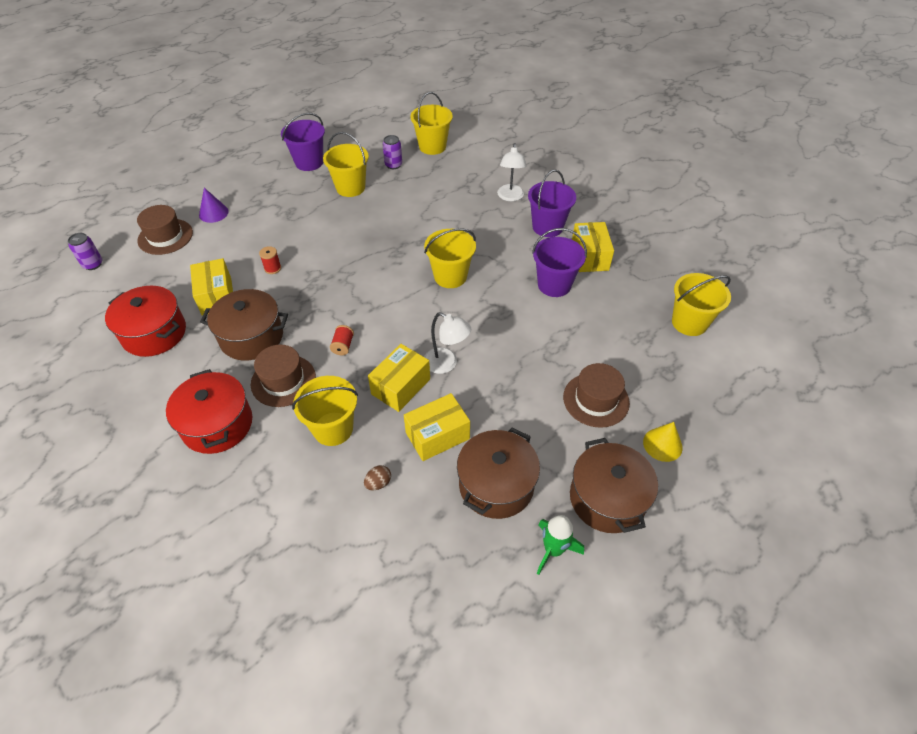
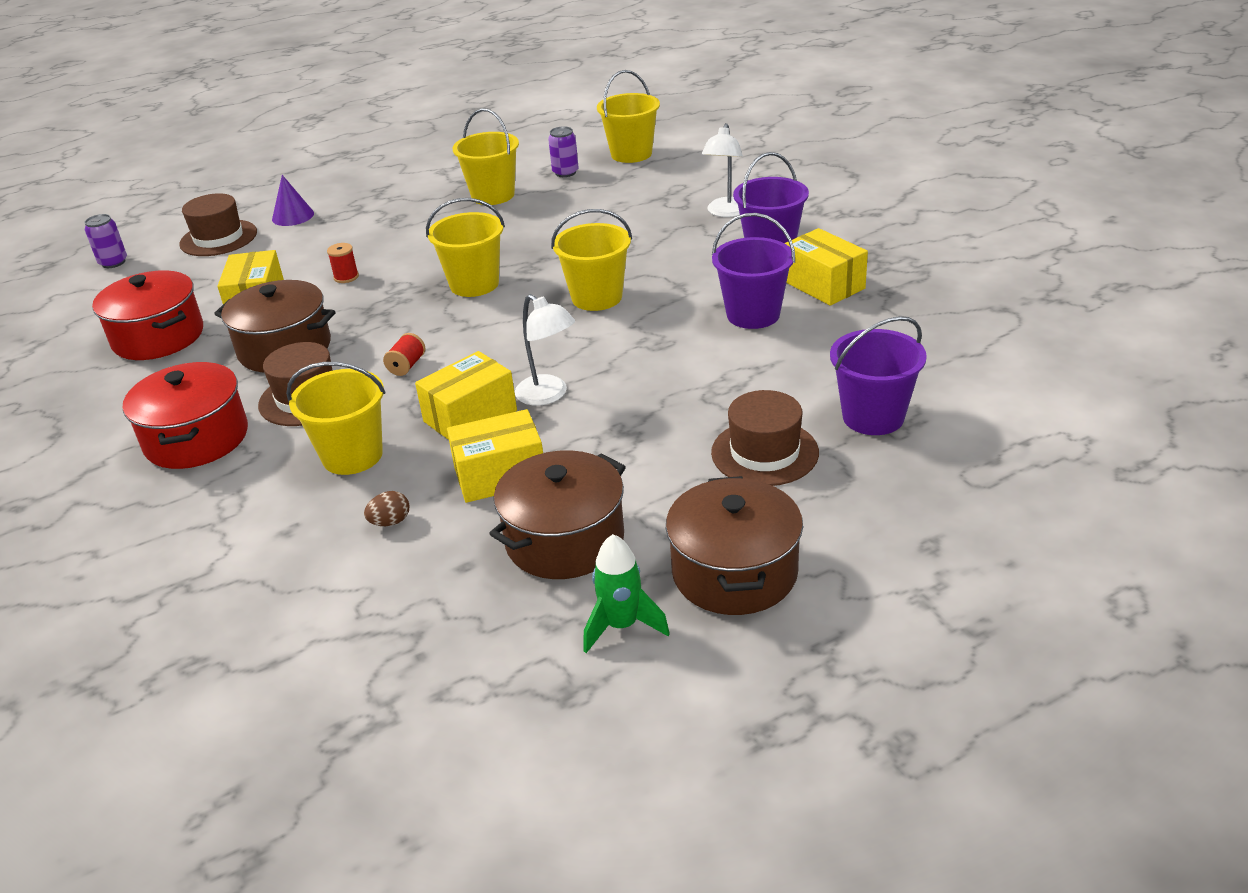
camera: 15 degrees right, 15 degrees down
(309, 162) = (446, 167): purple bucket -> purple bucket (873, 417)
(589, 257) = (823, 285): yellow box -> yellow box turned 45 degrees counterclockwise
(662, 444) = (853, 515): yellow cone -> none
(689, 322) = (958, 370): yellow bucket -> yellow bucket (474, 284)

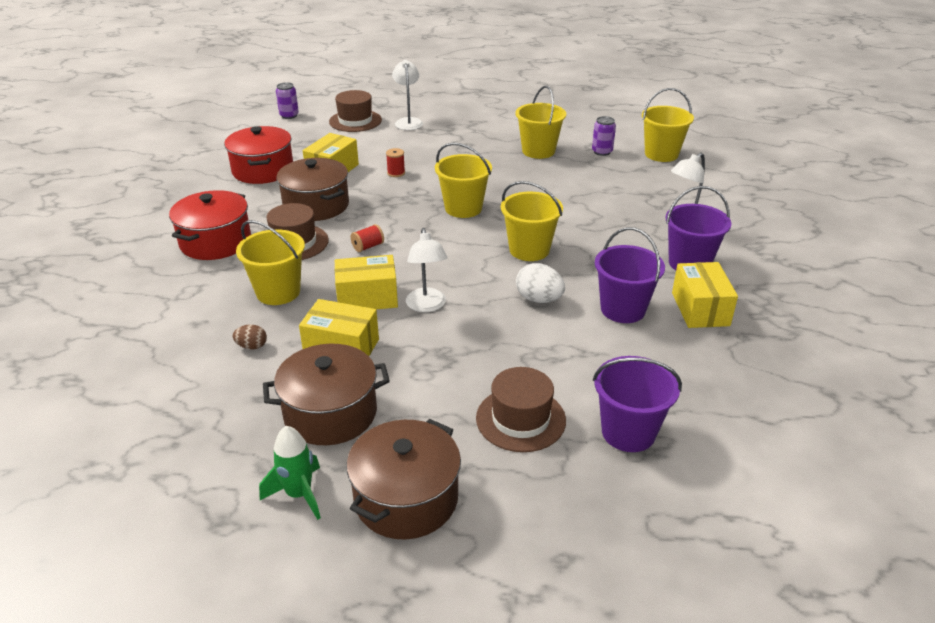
camera: 30 degrees right, 0 degrees up
(293, 216) = (408, 122): purple cone -> white lamp
(660, 340) = (539, 299): none -> white egg

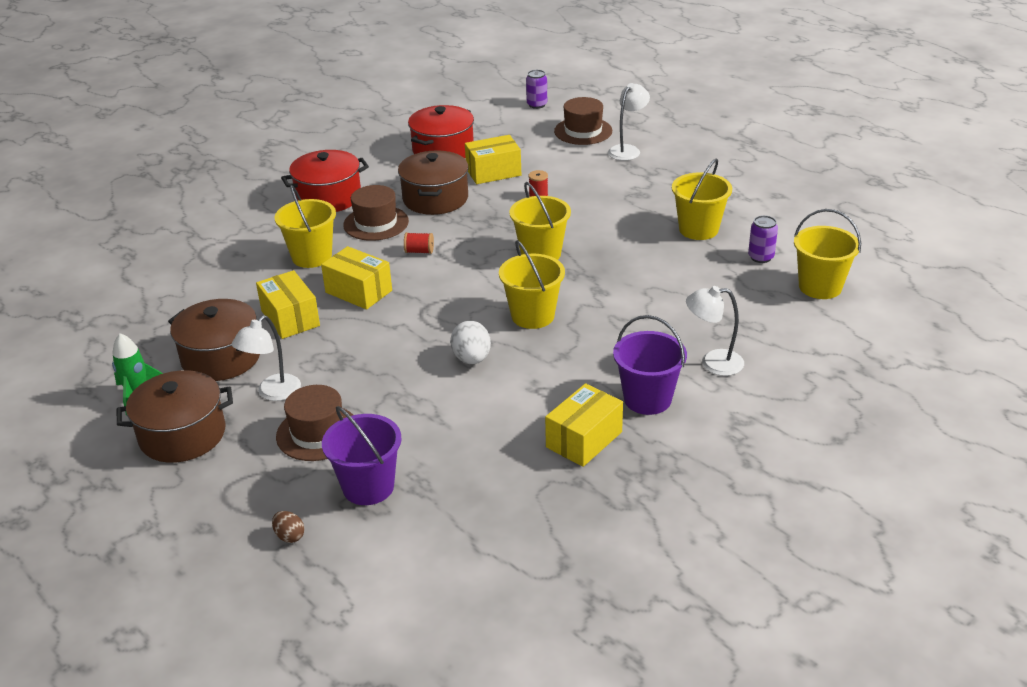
camera: 45 degrees right, 0 degrees up
(252, 346) = (243, 287): brown egg -> brown egg (289, 536)
(427, 306) = (387, 319): white lamp -> white lamp (273, 393)
(623, 309) = (521, 403): purple bucket -> none

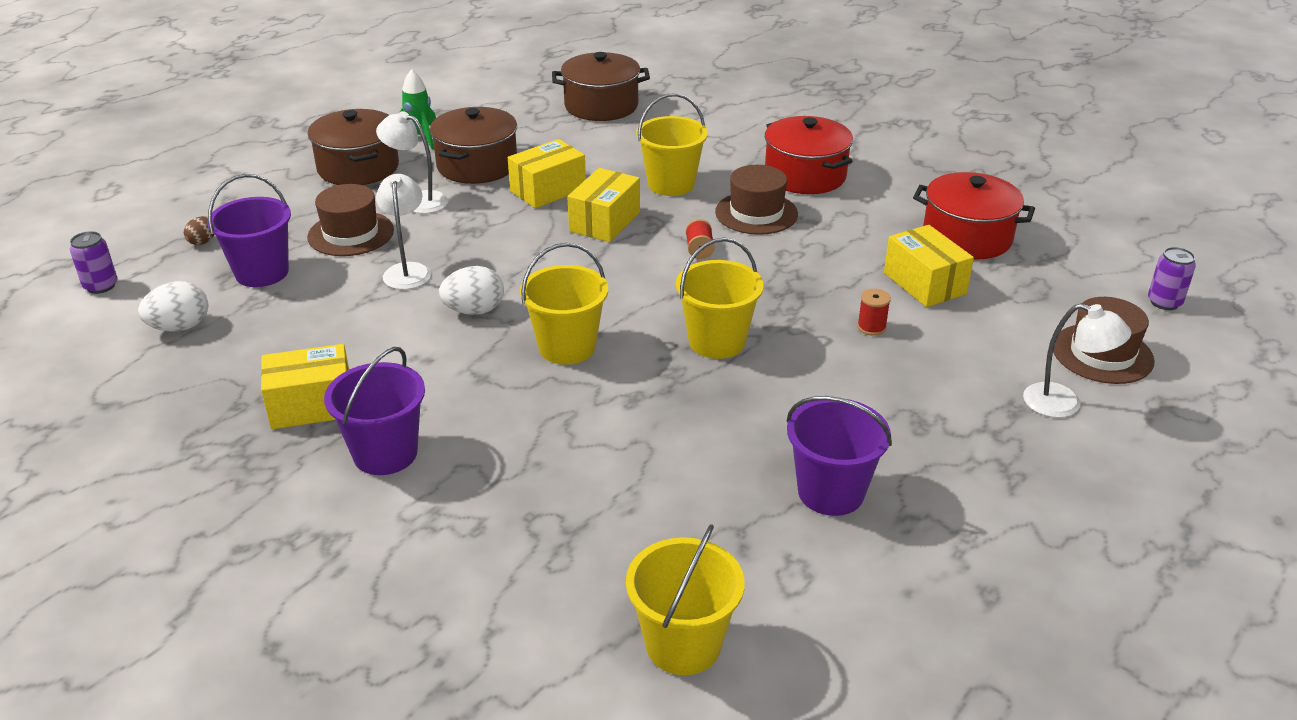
camera: 80 degrees right, 0 degrees up
(435, 199) = (831, 246): brown pot -> brown pot (601, 106)
(449, 533) = (180, 327): none -> white egg
(584, 439) = (312, 405): yellow box -> yellow box turned 45 degrees counterclockwise
(698, 229) = (831, 492): yellow bucket -> purple bucket
(713, 363) = (463, 513): white lamp -> white lamp (407, 270)
(761, 257) = (762, 568): purple can -> purple can (101, 286)

